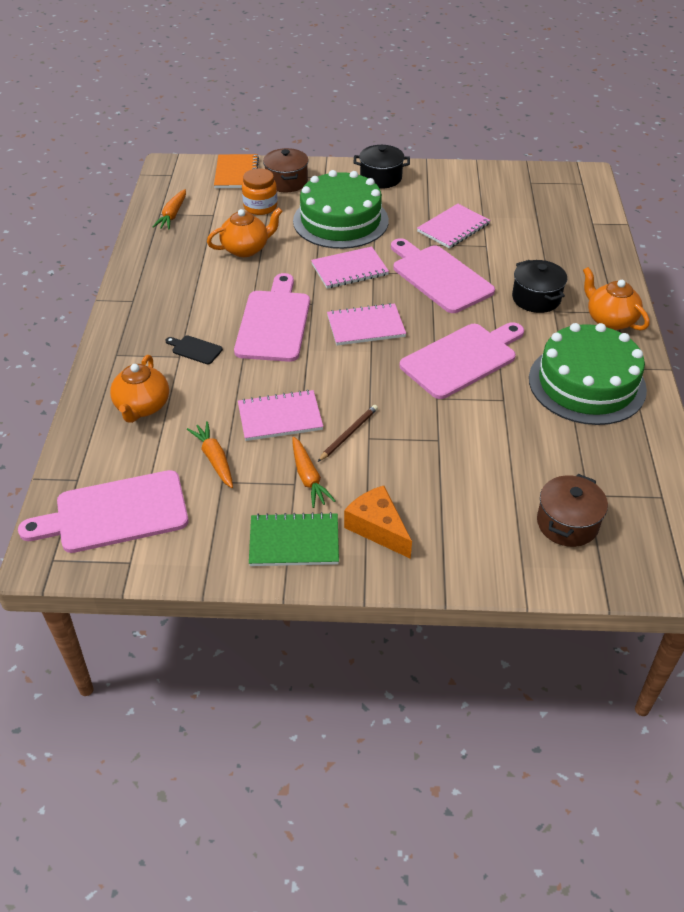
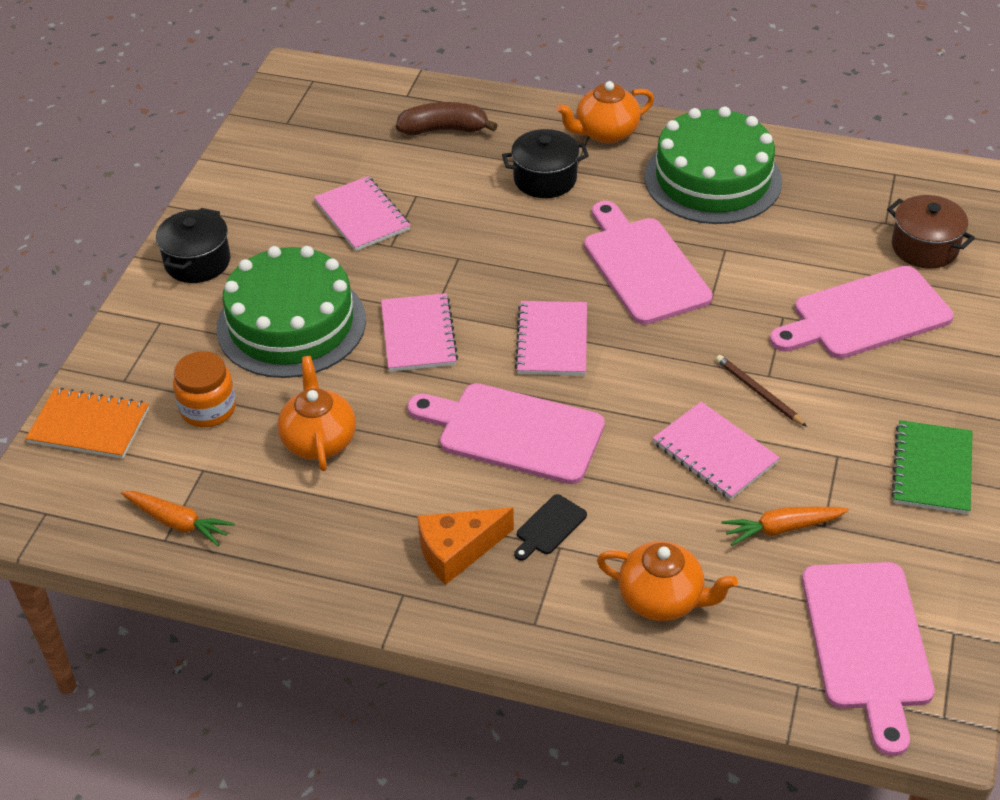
camera: 75 degrees left, 0 degrees up
(280, 417) = (715, 453): pink notebook -> pink notebook turned 45 degrees counterclockwise
(286, 182) = (151, 368): brown pot -> none
(308, 478) = (829, 441): orange carrot -> none
(377, 528) = (917, 394): orange cheese -> orange cheese (457, 551)
(439, 277) = (469, 252): pink cutting board -> pink cutting board (865, 315)
(564, 245) = (444, 129): none -> brown banana

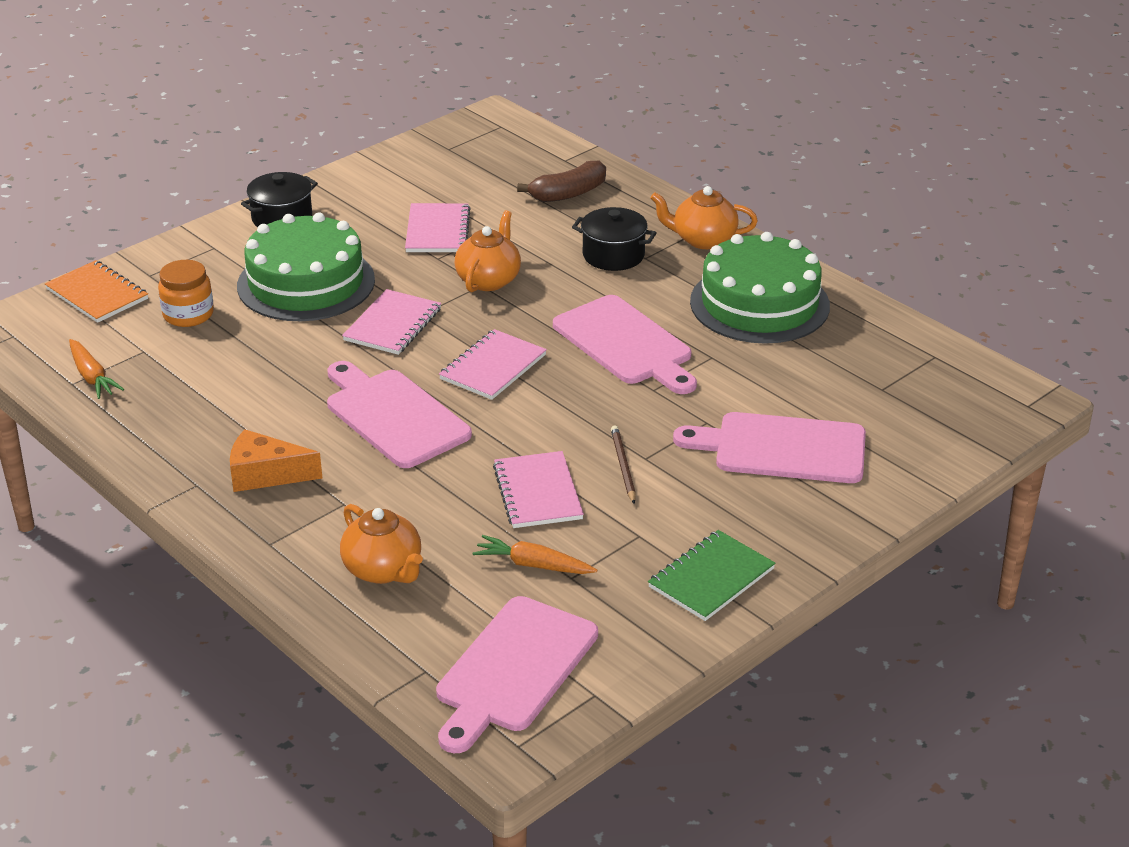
camera: 30 degrees right, 10 degrees down
(319, 440) = (244, 364): orange teapot -> orange teapot (489, 280)
(444, 129) = (568, 193): brown banana -> brown banana turned 120 degrees clockwise
(549, 527) = (350, 488): black cutting board -> none
(643, 266) = (626, 344): pink cutting board -> pink cutting board turned 135 degrees clockwise
(924, 247) = (897, 420): brown pot -> none

